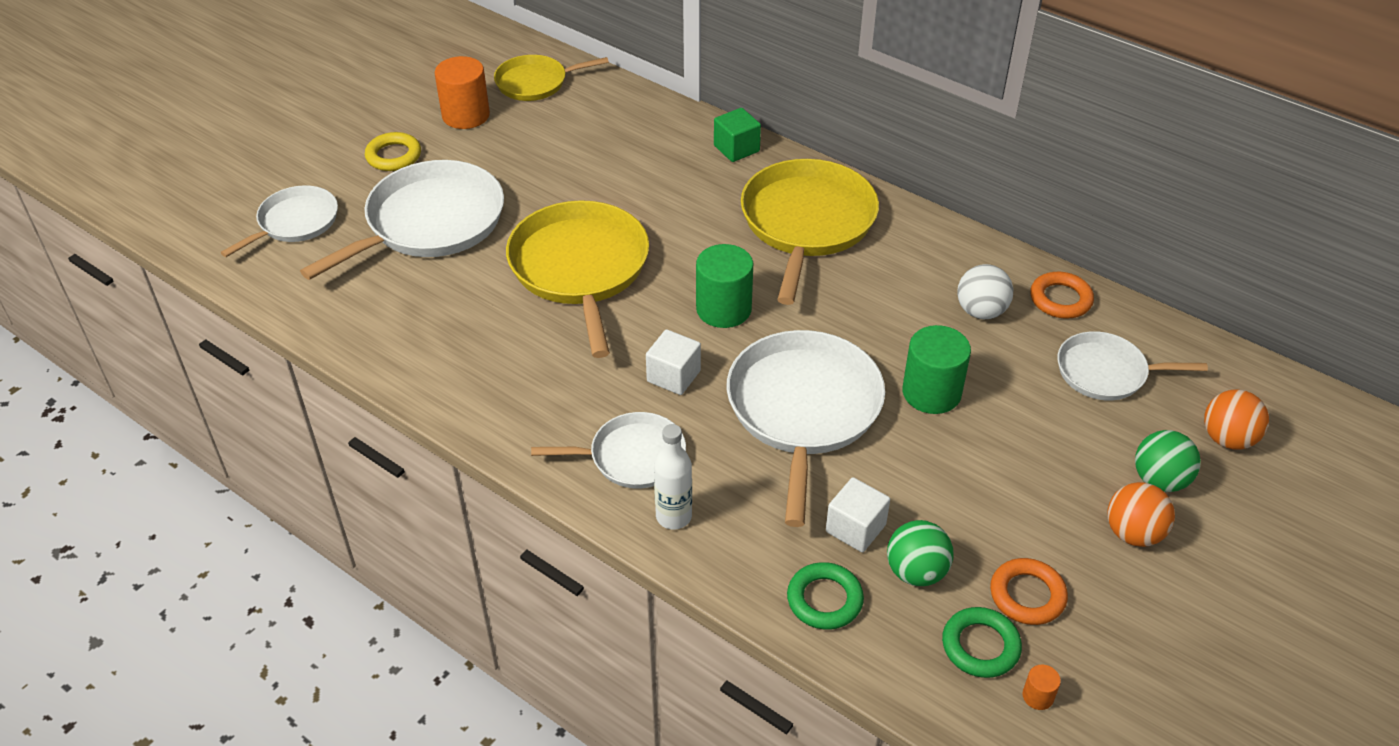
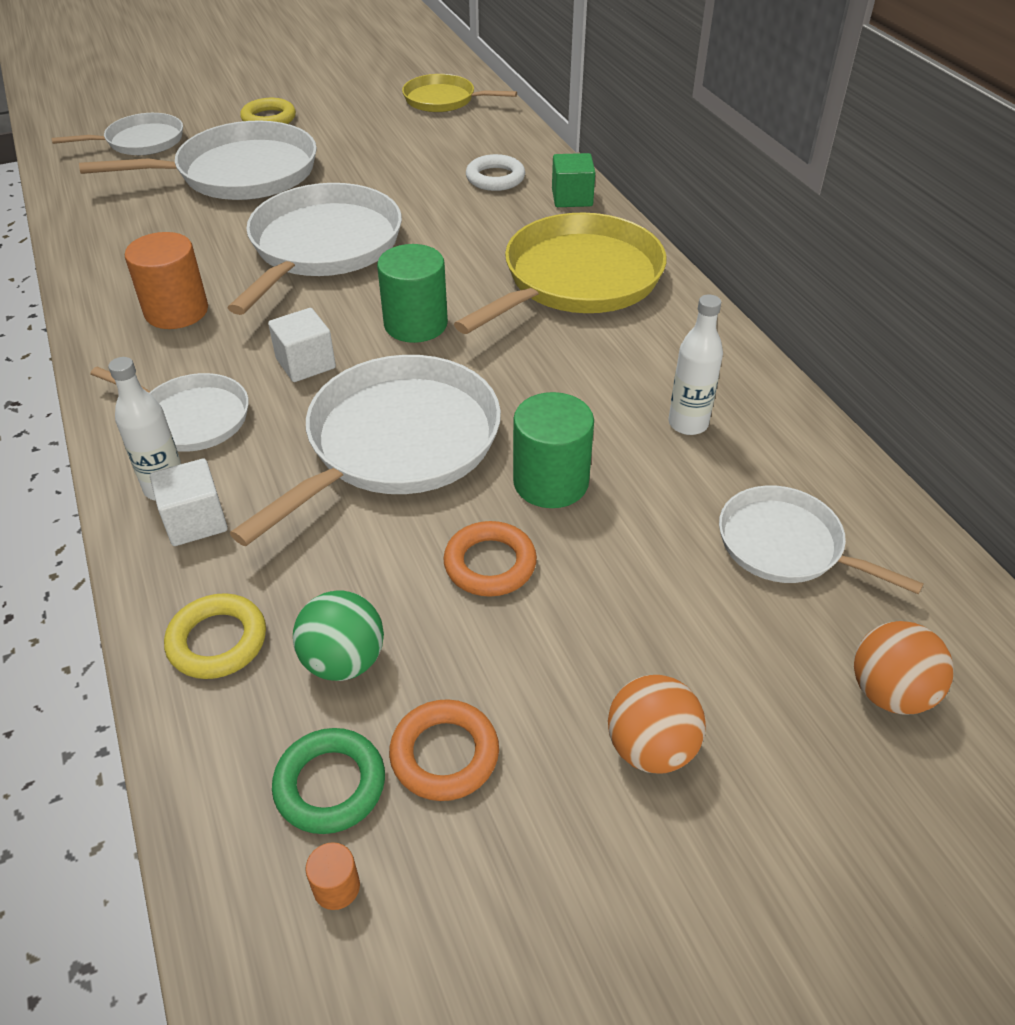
camera: 30 degrees right, 0 degrees up
(466, 115) = (359, 107): orange cylinder -> orange cylinder (176, 311)
(580, 269) = (322, 247): yellow pan -> white pan
(658, 150) = (495, 178): none -> white ring
(824, 600) = (217, 641): green ring -> yellow ring
(855, 528) = (327, 583): white cube -> white cube (195, 521)
(981, 311) = (688, 424): white ball -> white bottle
(1060, 299) = (798, 447): orange ring -> orange ring (490, 564)
(1159, 480) = (746, 700): green ball -> none

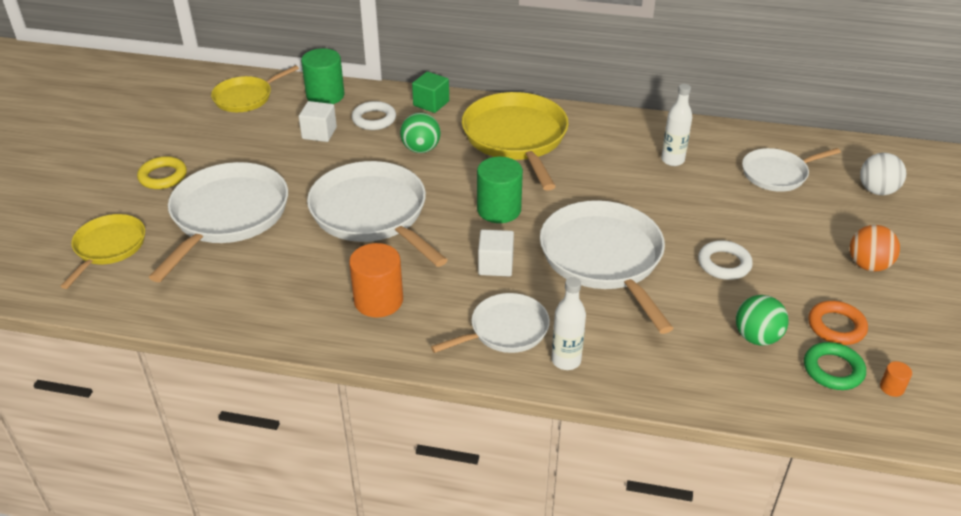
camera: 55 degrees left, 5 degrees down
(141, 141) = (108, 247): white pan -> yellow pan
(195, 521) = (607, 357): white cube -> white cube (319, 133)
(217, 641) = (712, 378): yellow ring -> none
(474, 227) = (421, 149): none -> green ball
(490, 564) = (724, 264): orange ring -> white ring
(550, 482) = (680, 220): green cylinder -> green cylinder (325, 96)
(889, 692) = (877, 190): orange ball -> white ball

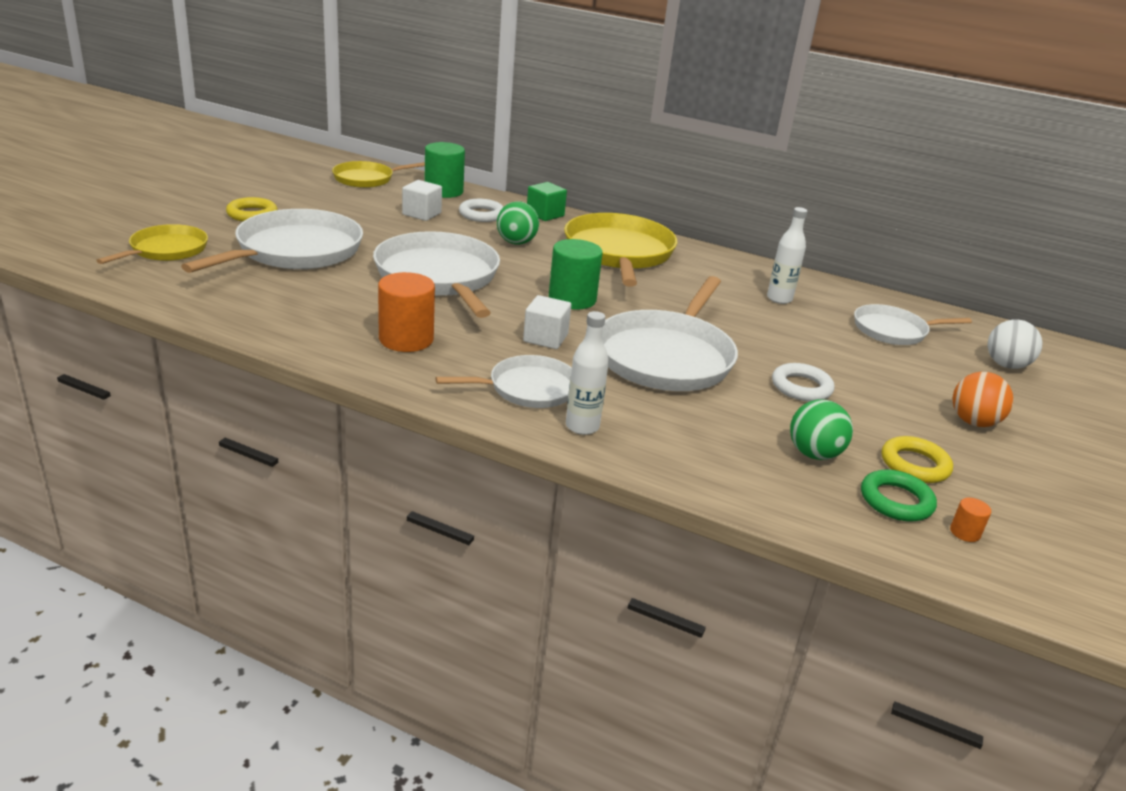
camera: 10 degrees right, 10 degrees down
(604, 258) = (666, 356): white pan -> white pan turned 150 degrees counterclockwise
(836, 326) = (914, 465): orange ring -> yellow ring

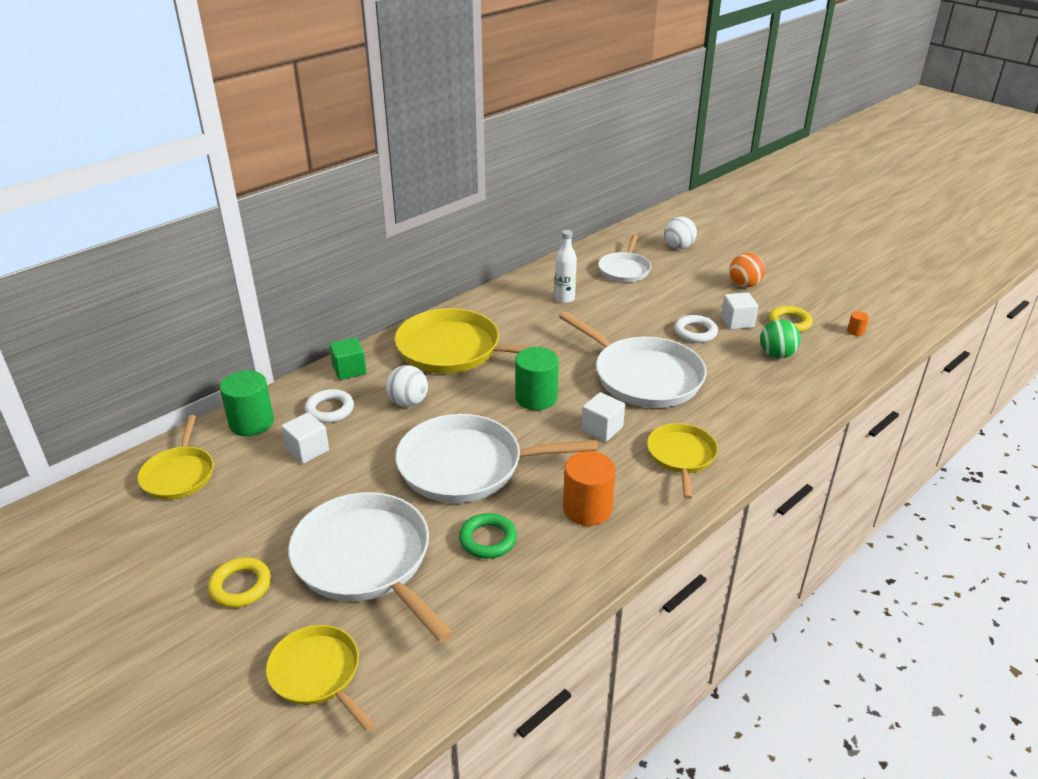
camera: 65 degrees left, 5 degrees up
(516, 242) = (408, 402): green ball -> white ball
(528, 388) = (681, 456): white pan -> yellow pan
(582, 426) = (737, 442): white bottle -> none
(864, 419) = (737, 322): none -> white cube
(896, 501) = (826, 343): green ring -> green ring (488, 539)

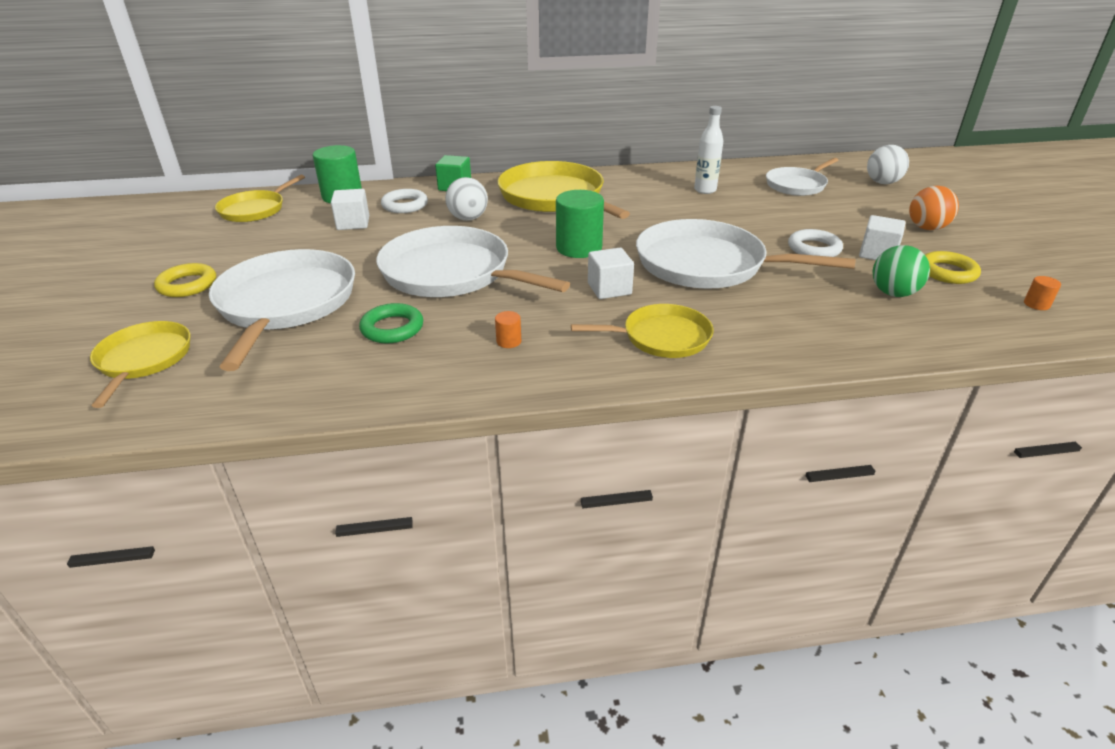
camera: 35 degrees right, 0 degrees up
(587, 509) = (509, 341): orange cylinder -> orange cylinder, size x0.44
(643, 376) = (707, 264): white pan -> white pan turned 120 degrees clockwise
(681, 456) = (661, 337): yellow pan -> yellow pan turned 45 degrees clockwise

